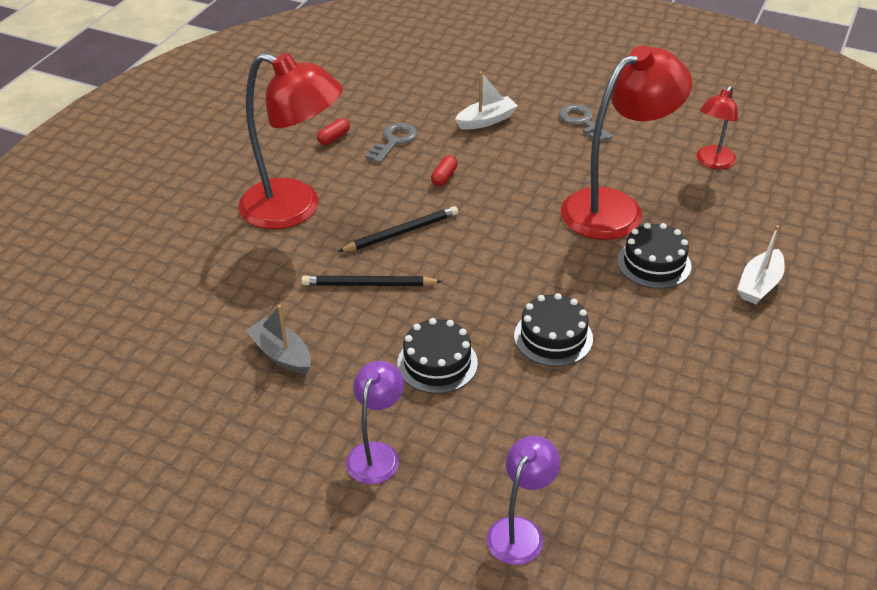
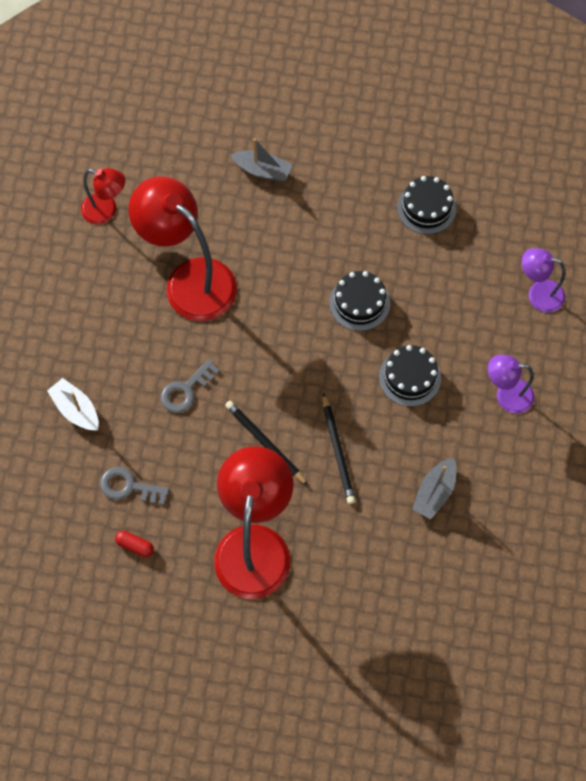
camera: 105 degrees left, 25 degrees up
(444, 177) = (177, 427): red capsule -> none
(582, 122) = (62, 324): grey key -> grey key (186, 390)
(654, 263) = (255, 244): black cake -> black cake (426, 208)
(759, 285) = (262, 171): white boat -> grey boat

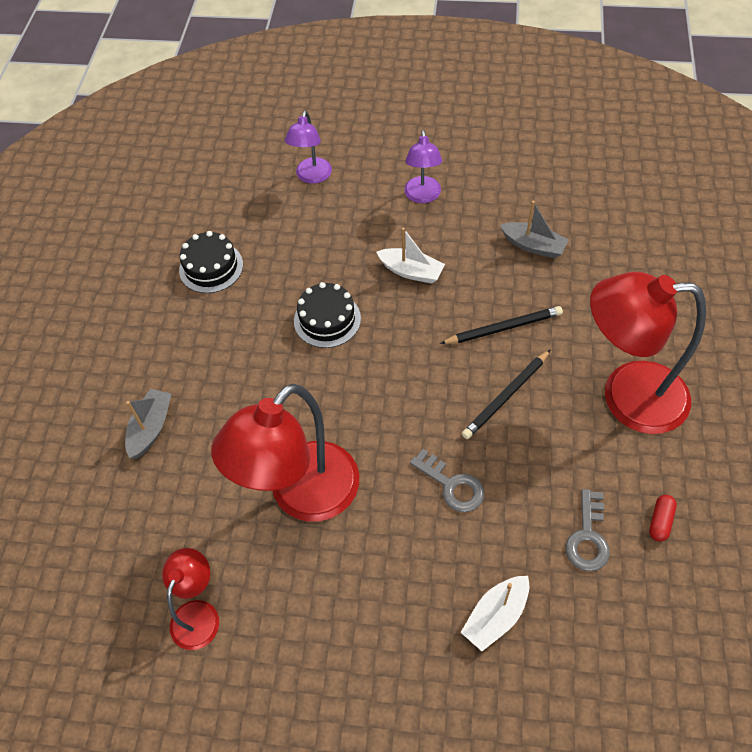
camera: 90 degrees left, 10 degrees down
(410, 377) = (411, 271): black cake -> white boat

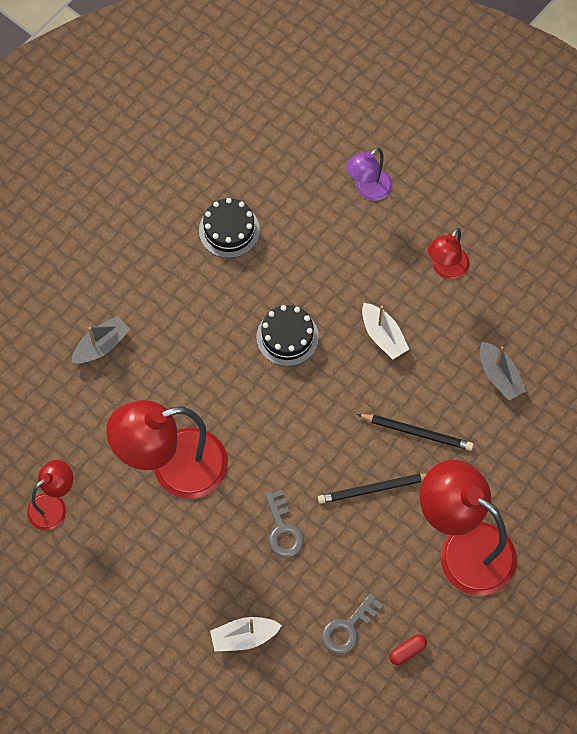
camera: 30 degrees right, 10 degrees up
(422, 196) = (446, 269): purple lamp -> red lamp

